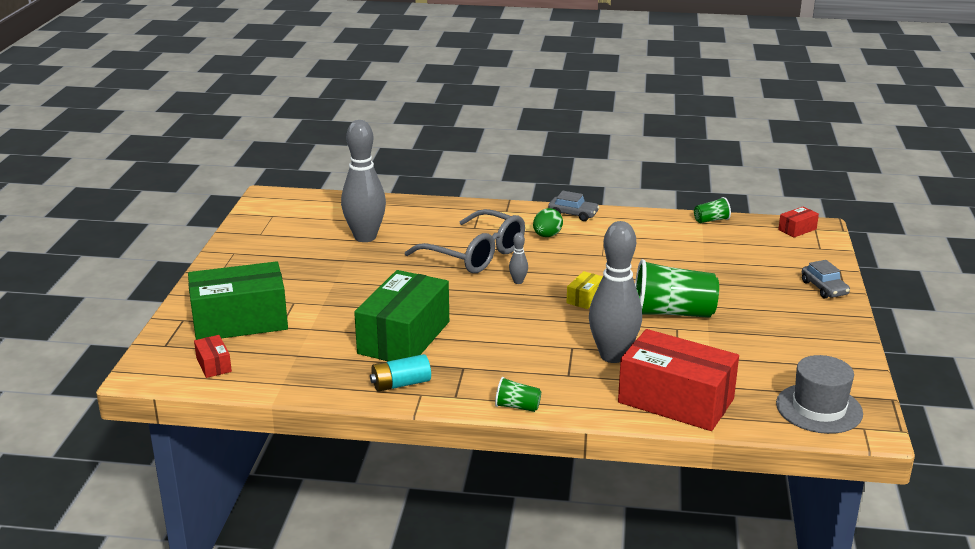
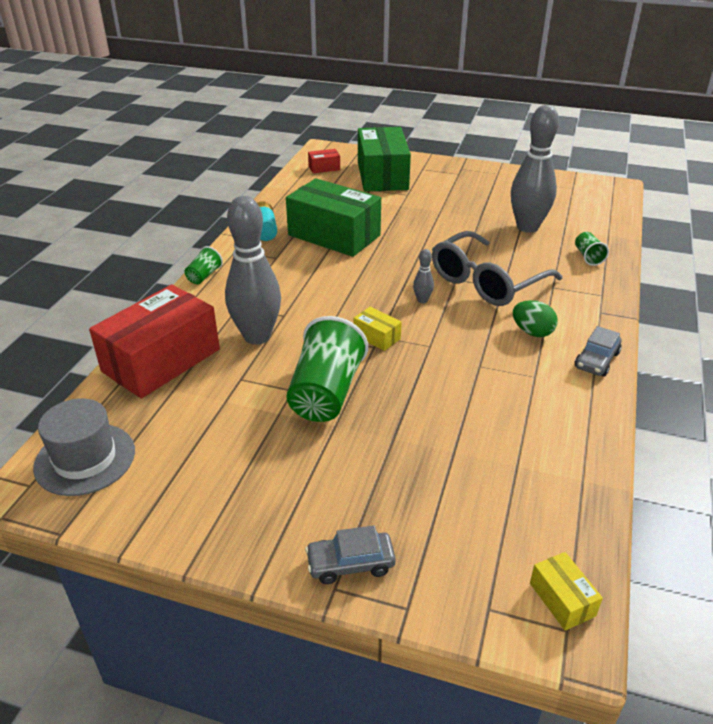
camera: 100 degrees right, 10 degrees up
(711, 220) = (590, 492): green cup -> green cup (588, 257)
(797, 229) = (562, 599): red box -> yellow box

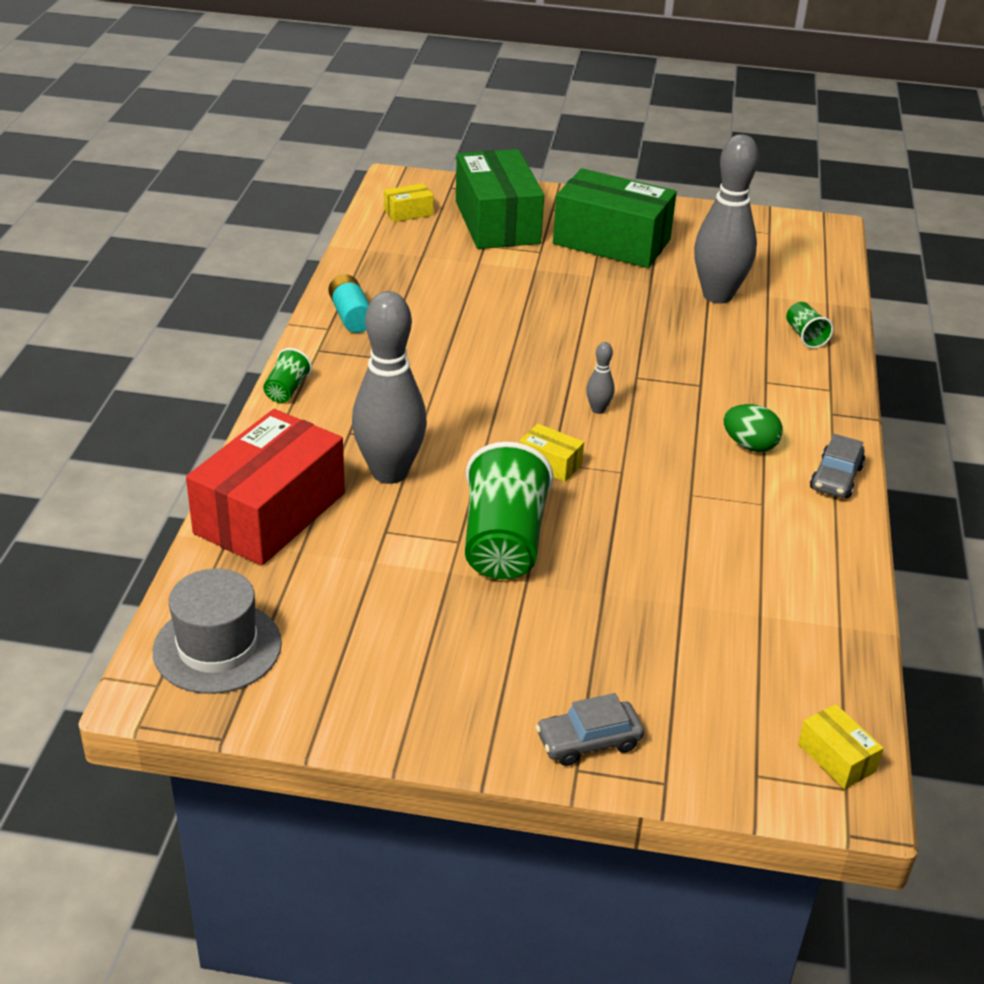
camera: 10 degrees left, 0 degrees up
(324, 168) = (408, 212): red box -> yellow box
(334, 235) = (453, 319): green box -> green box (611, 242)
(487, 281) = (678, 378): grey glasses -> none

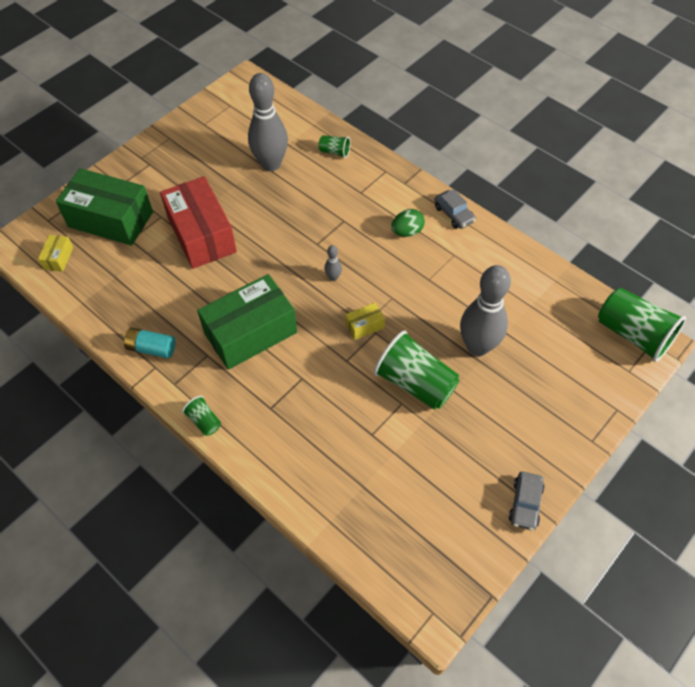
camera: 55 degrees left, 20 degrees up
(217, 647) = (419, 567): grey hat -> none
(270, 513) = (319, 486): red box -> red box (201, 235)
(389, 472) = (322, 406): grey bowling pin -> grey bowling pin (478, 346)
(588, 741) = (577, 426): grey car -> grey car (525, 504)
(611, 242) = (179, 178): green box -> green box (250, 333)
(836, 758) = (633, 335): yellow box -> green cup

